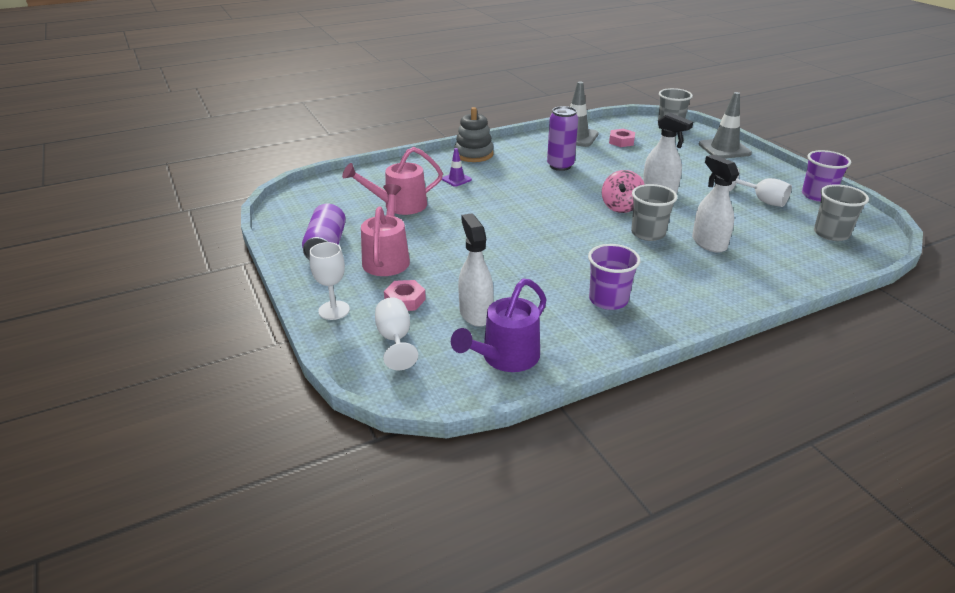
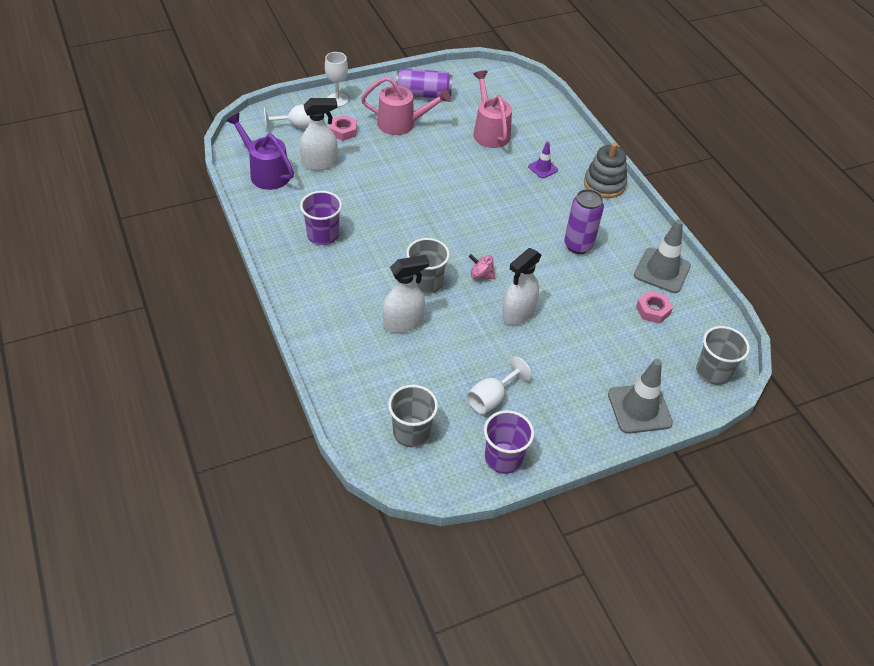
camera: 90 degrees right, 15 degrees up
(621, 207) = (481, 275): pink spinning top -> pink spinning top, size x0.66

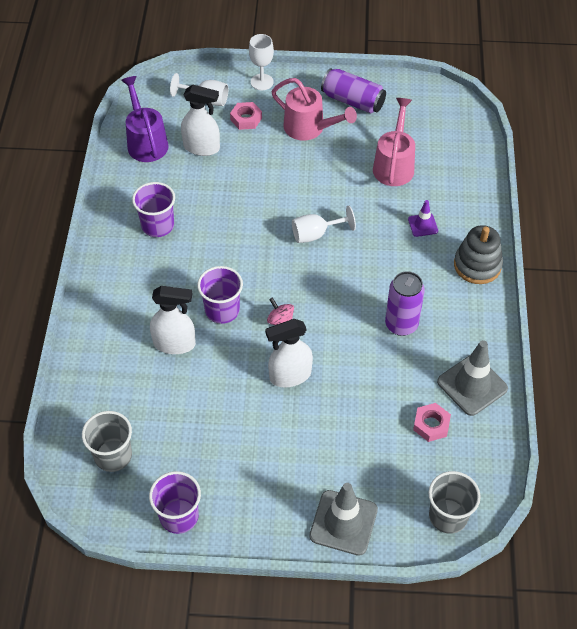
camera: 30 degrees right, 5 degrees up
(426, 283) = (222, 310): grey cup -> purple cup
(491, 398) = (207, 452): white goblet -> white goblet (316, 234)

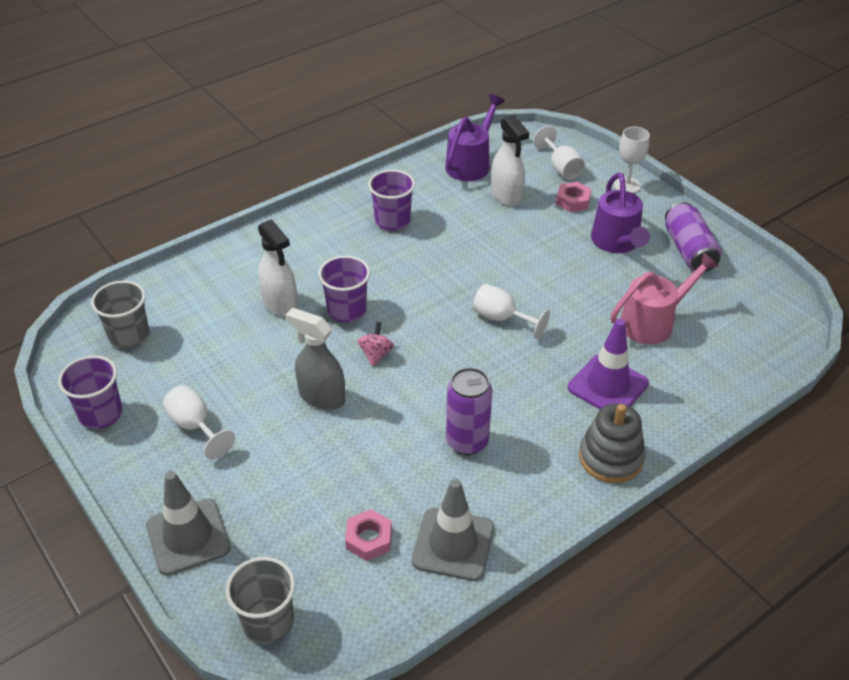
camera: 50 degrees right, 10 degrees down
(247, 464) = (195, 426): none -> white goblet
(290, 376) = (321, 397): white spray bottle -> grey spray bottle
(309, 128) = (617, 243): pink watering can -> purple watering can
(423, 225) = (608, 385): purple traffic cone -> purple traffic cone, size x1.88

